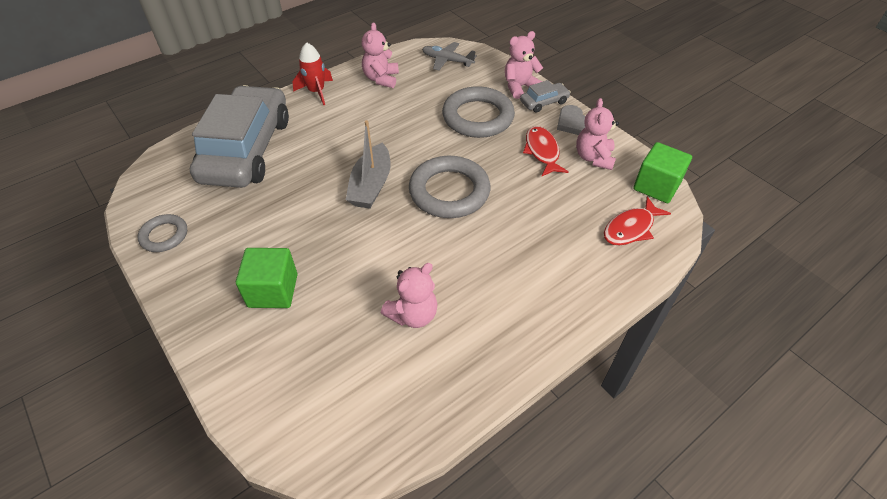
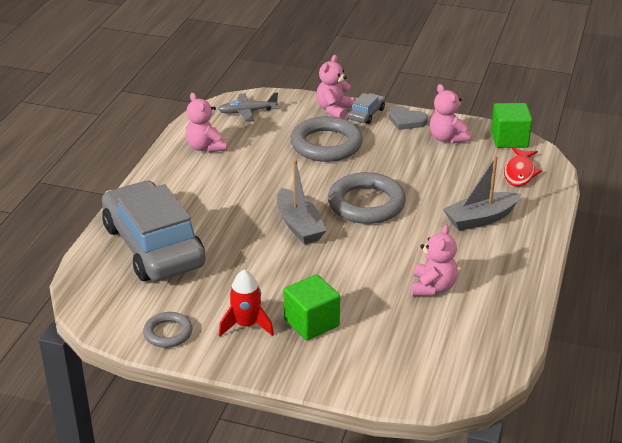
camera: 35 degrees left, 15 degrees down
(316, 92) = (158, 179): red rocket -> red rocket (246, 325)
(538, 261) = (480, 219): none -> grey boat
(542, 151) = (405, 149): red fish -> none

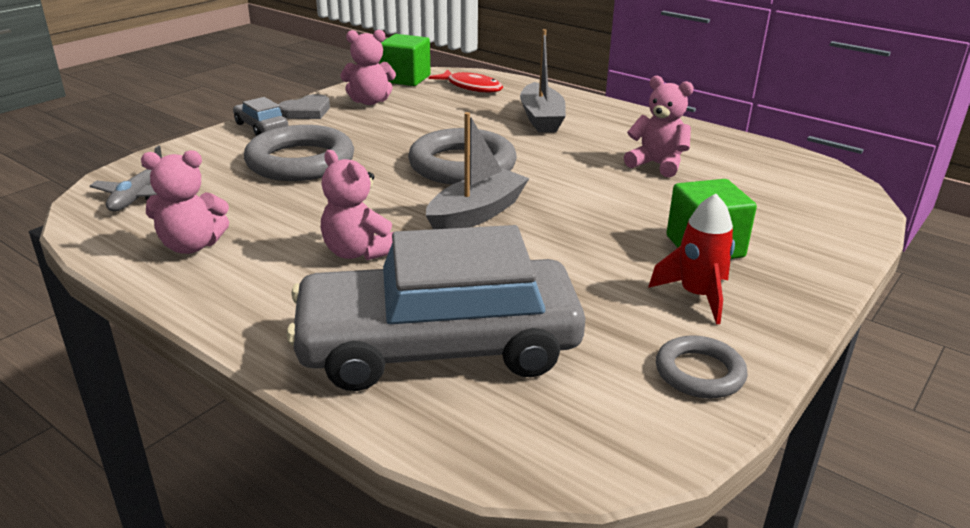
camera: 70 degrees left, 5 degrees down
(299, 225) = (476, 214): grey boat -> grey boat turned 45 degrees counterclockwise
(334, 110) = (224, 142): pink teddy bear -> pink teddy bear (358, 252)

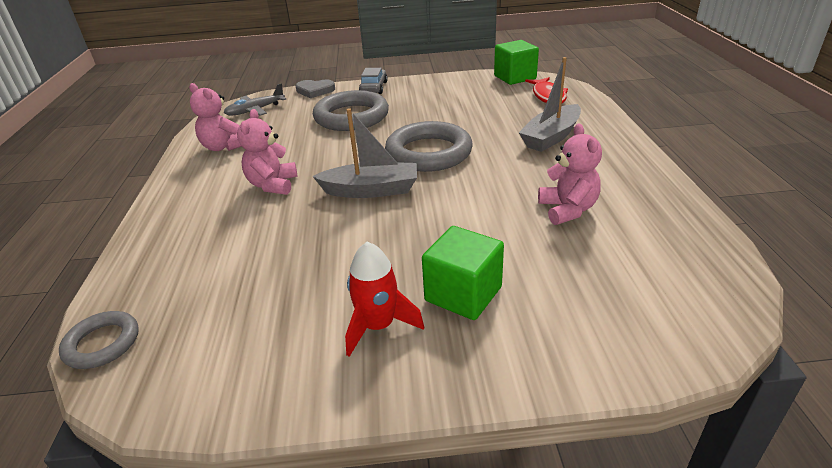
camera: 50 degrees right, 5 degrees up
(306, 111) = (414, 84): grey heart -> grey heart (315, 91)
(369, 101) = (461, 88): pink teddy bear -> none
(438, 346) = (198, 261): grey car -> none
(699, 373) = (266, 378): grey ring -> grey ring (102, 343)

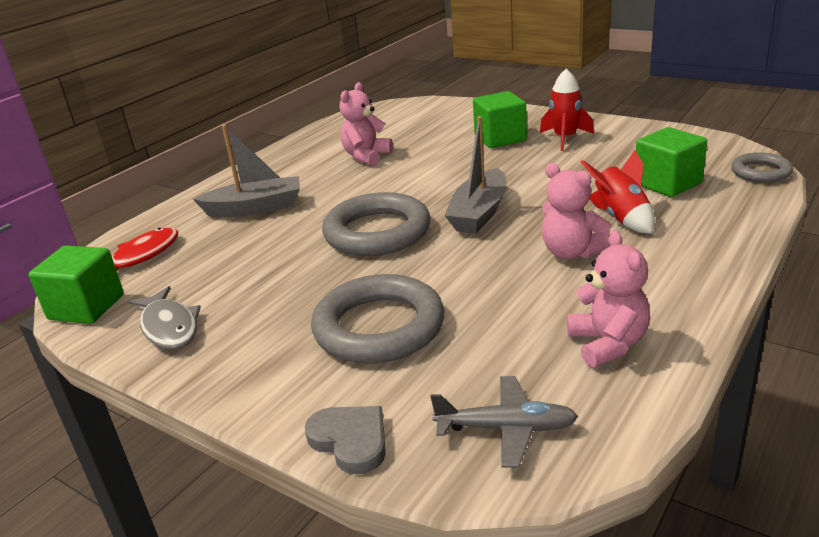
camera: 140 degrees left, 5 degrees down
(214, 284) = (667, 183): none -> green cube
(247, 225) = (621, 218): none -> red rocket
(273, 185) = (571, 252): pink teddy bear -> pink teddy bear turned 90 degrees clockwise
(371, 190) = (479, 213): grey boat -> grey boat turned 105 degrees counterclockwise
(374, 88) = (259, 389): grey car -> none
(456, 86) = (169, 327): none -> grey fish

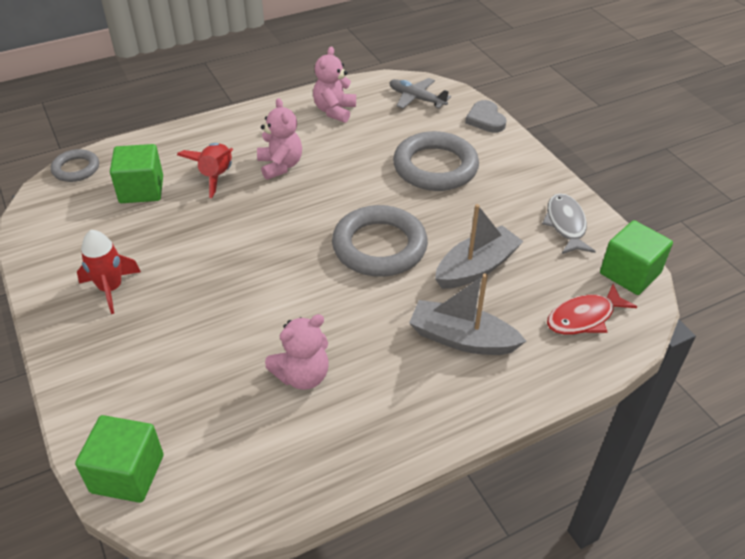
camera: 155 degrees left, 15 degrees up
(479, 213) = (292, 228): grey boat -> grey boat (476, 268)
(500, 138) = (155, 326): green cube -> green cube (127, 473)

